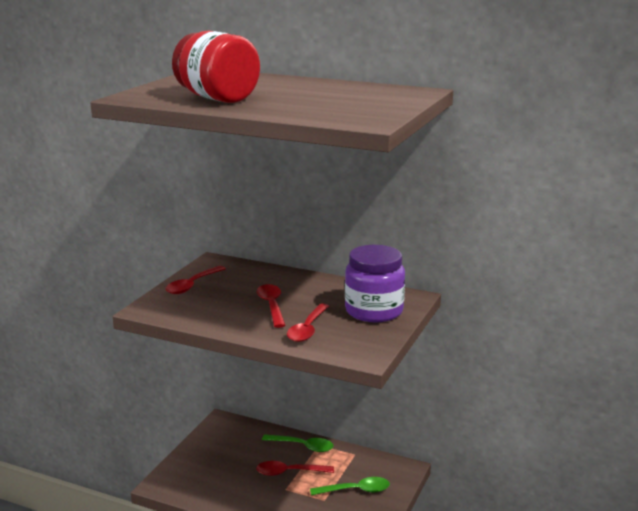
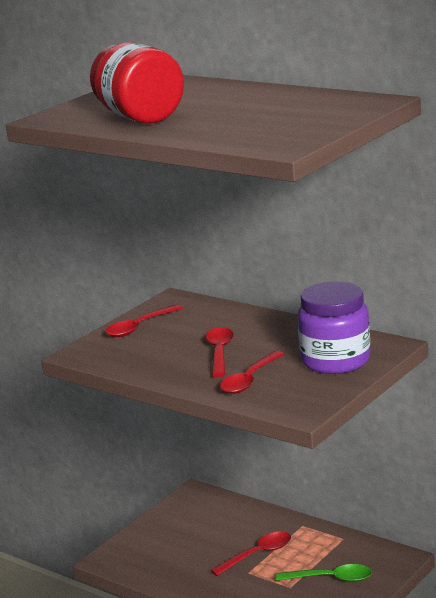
camera: 15 degrees right, 0 degrees up
(289, 472) = (258, 554): red spoon -> red spoon turned 135 degrees clockwise
(303, 446) = (283, 526): green spoon -> none

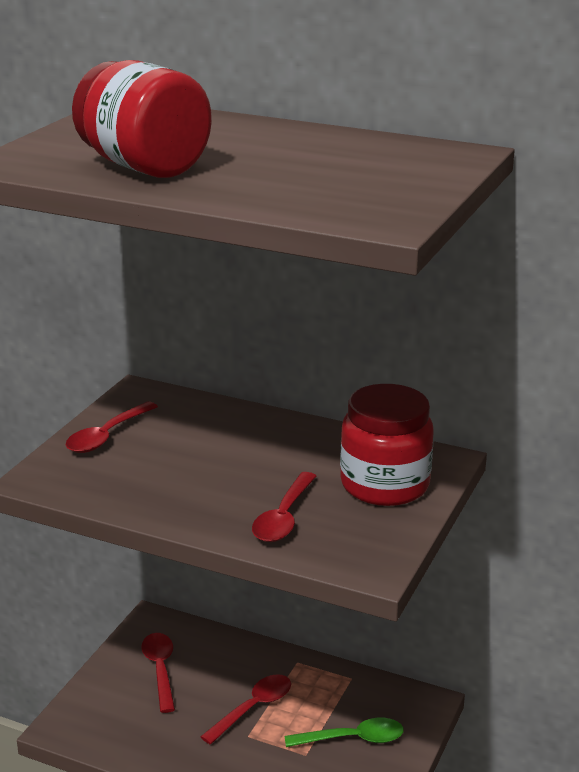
camera: 15 degrees left, 5 degrees up
(219, 352) = (228, 474): red spoon -> red spoon (160, 670)
(335, 361) = (384, 485): purple jar -> red jar

